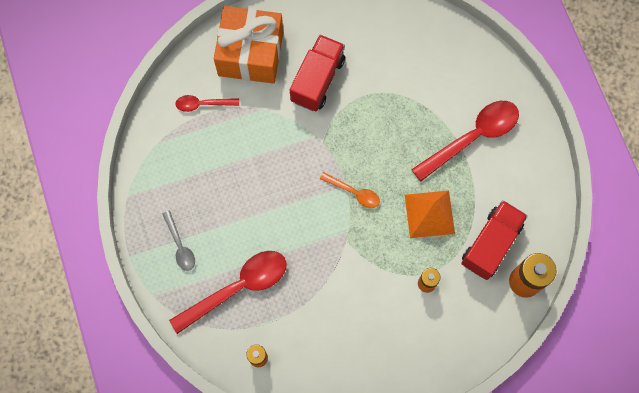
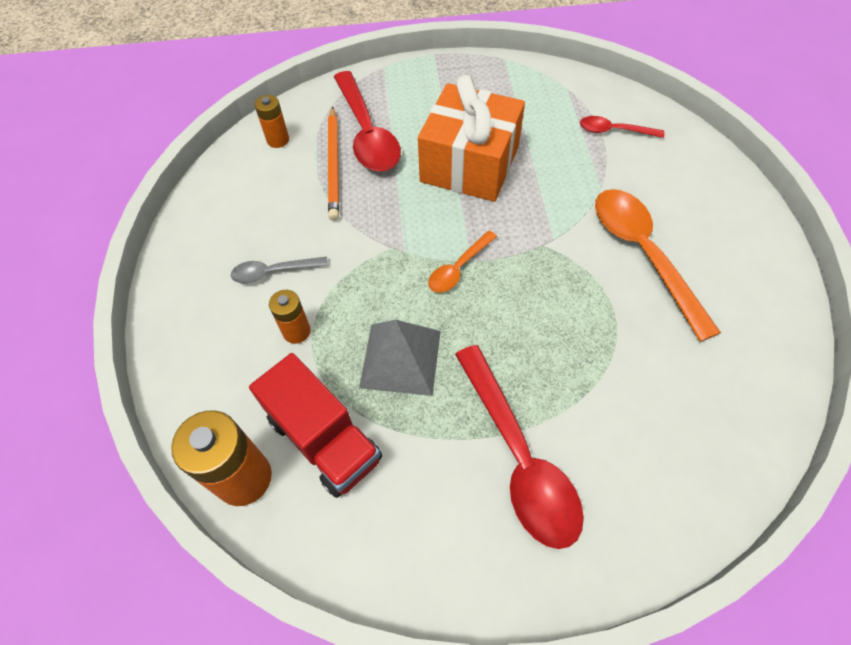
camera: 105 degrees right, 15 degrees down
(180, 245) = (434, 92): grey spoon -> grey spoon (273, 272)
(203, 104) = (614, 131): red spoon -> red spoon turned 90 degrees counterclockwise
(250, 54) = (687, 186): orange gift -> orange gift (469, 164)
(277, 304) = (334, 165): none -> orange pencil
(317, 80) = (643, 254): red truck -> orange spoon
(429, 214) = (401, 359): orange pyramid -> grey pyramid

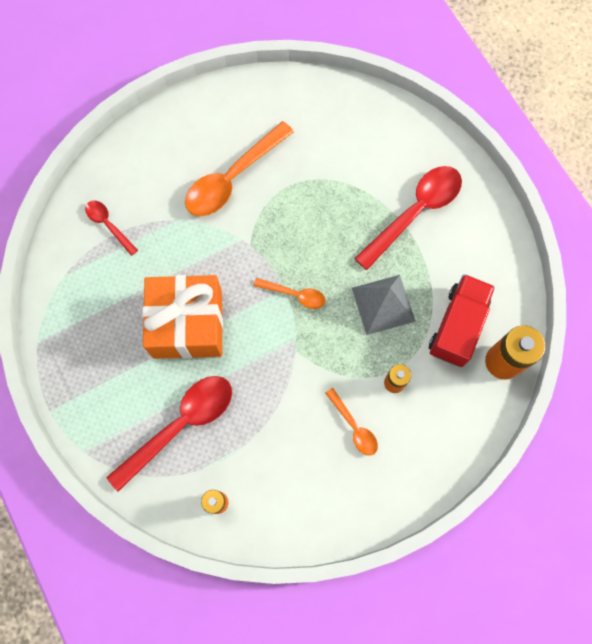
camera: 115 degrees left, 15 degrees up
(273, 272) = (354, 427): grey spoon -> orange spoon
(334, 165) = (228, 436): orange pencil -> none
(614, 131) = (108, 225): red spoon -> red spoon turned 150 degrees clockwise

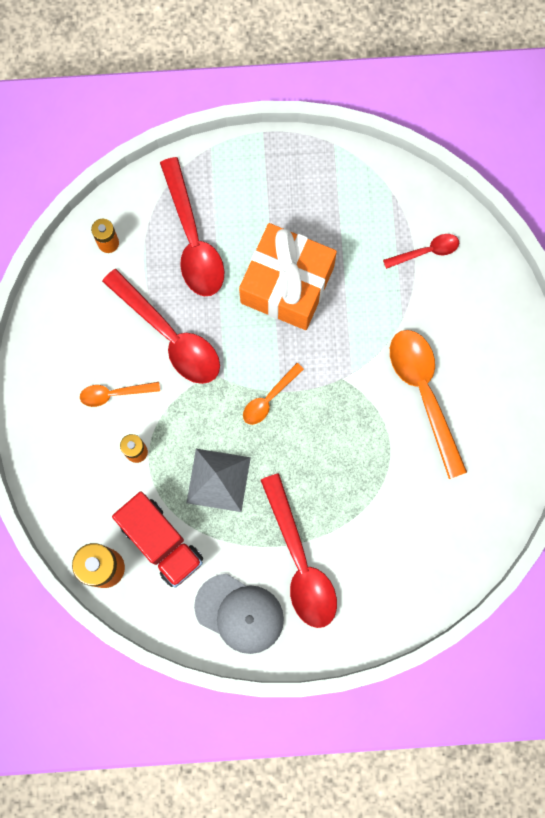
camera: 115 degrees right, 5 degrees up
(279, 403) = (169, 335): none -> red spoon
(479, 240) = (239, 613): none -> grey cap

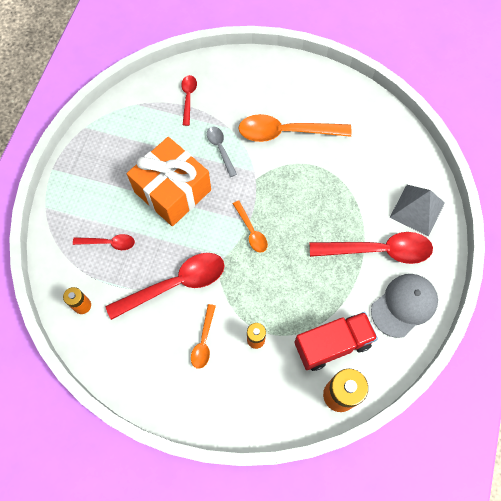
camera: 70 degrees left, 10 degrees down
(193, 239) = (109, 243): red spoon -> red spoon, size x0.52
(218, 480) = (299, 286): grey pyramid -> grey pyramid (417, 210)
(367, 320) = (220, 149): none -> grey spoon

